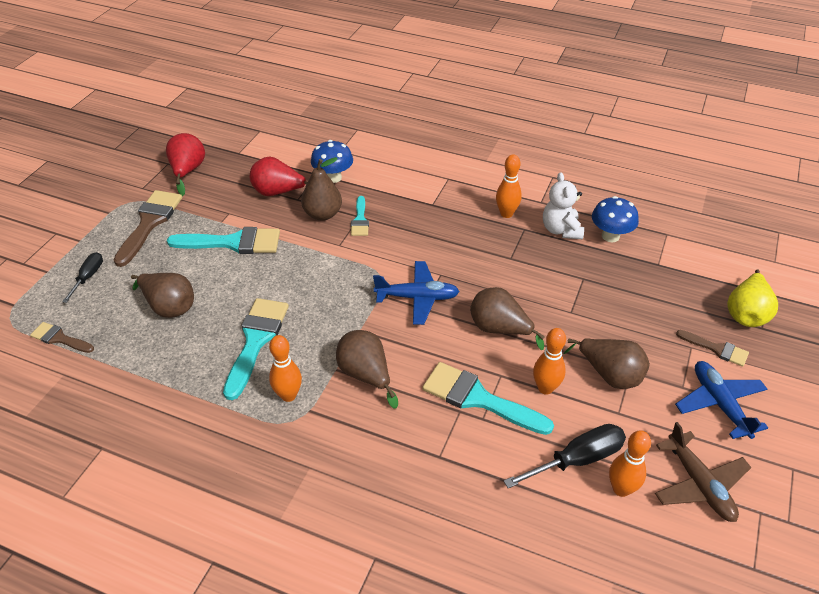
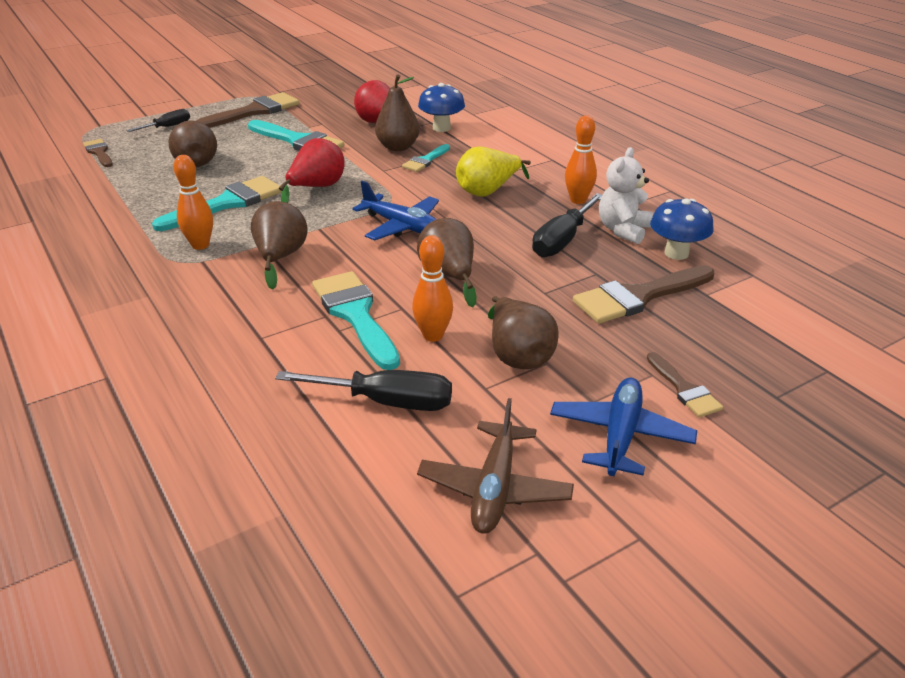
camera: 35 degrees right, 10 degrees down
(188, 171) = (327, 91): red pear -> red pear (316, 188)
(534, 258) = (562, 240): none -> black screwdriver
(621, 489) = (399, 447): orange bowling pin -> none
(625, 287) = (638, 297): none -> brown brush
(746, 313) = (770, 376): yellow pear -> yellow pear (488, 191)

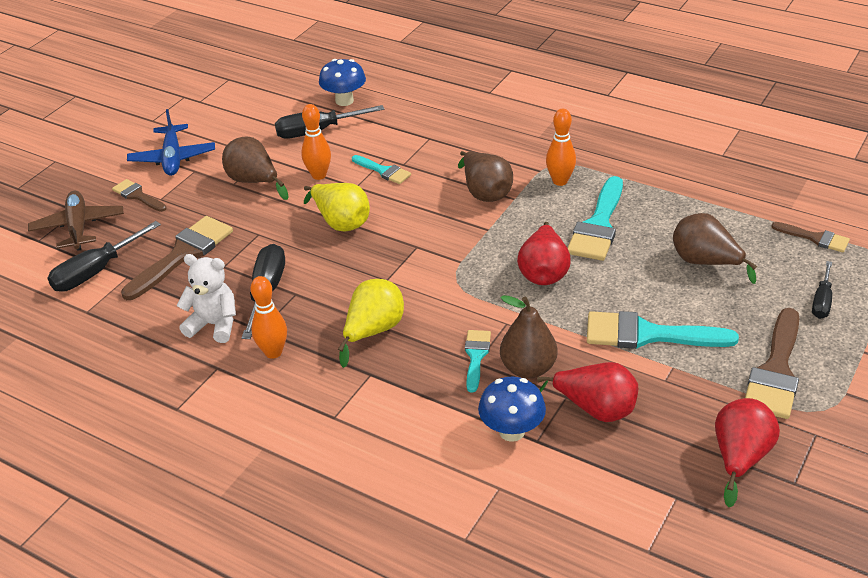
camera: 155 degrees right, 5 degrees up
(331, 94) = (740, 458): none -> red pear
(355, 314) = (383, 171): turquoise brush -> turquoise brush, size x0.55
(402, 226) = (419, 256): blue plane -> none
(449, 276) = (341, 222): brown pear -> yellow pear
(494, 488) = (232, 115): brown plane -> brown plane (78, 227)
(623, 230) = (214, 325): white teddy bear -> white teddy bear turned 75 degrees counterclockwise
(676, 253) = (157, 313): blue mushroom -> blue mushroom (344, 101)
(744, 309) = (96, 271): none -> black screwdriver

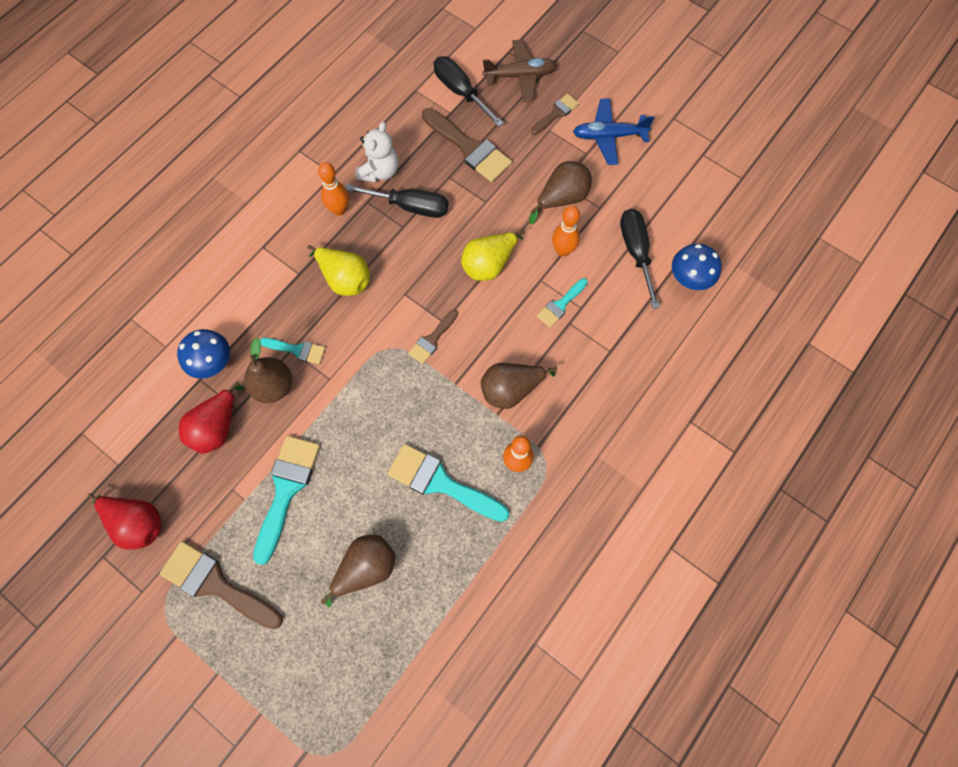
camera: 95 degrees right, 30 degrees up
(543, 272) = (385, 420): red pear -> none
(815, 238) = (377, 692): brown brush -> brown brush (432, 339)
(821, 301) = (288, 661): black screwdriver -> none

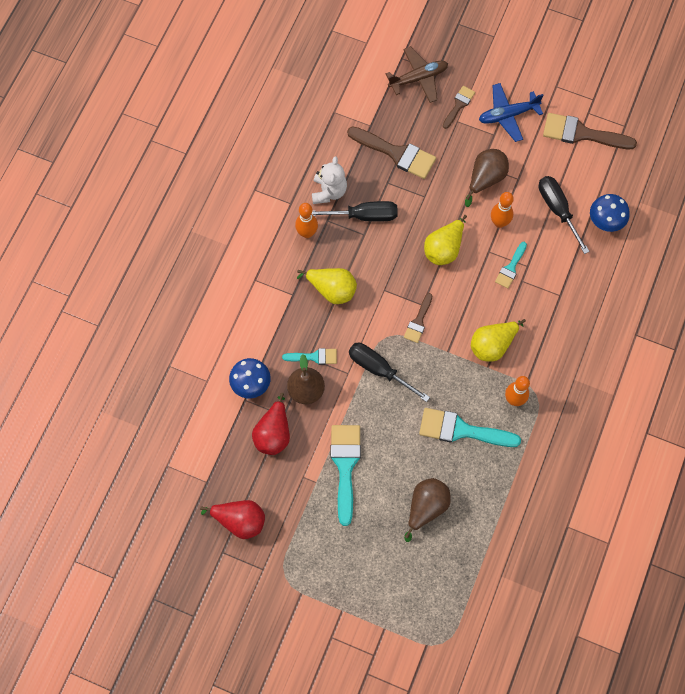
camera: 15 degrees left, 0 degrees up
(215, 584) = (317, 549): brown brush -> brown brush (581, 133)
(461, 92) = (373, 105): black screwdriver -> black screwdriver (379, 369)
(511, 389) = (492, 345): brown pear -> yellow pear

